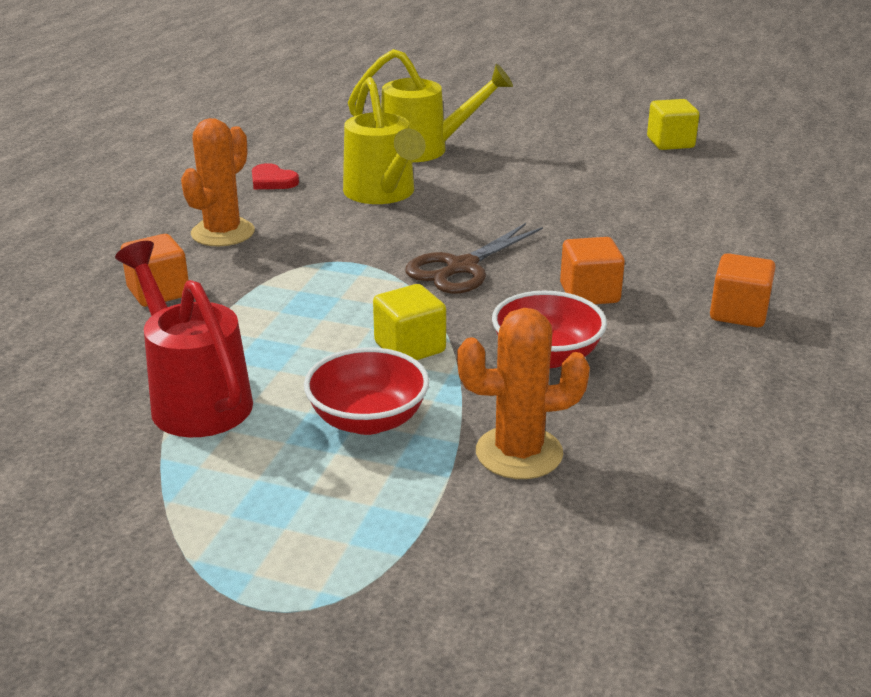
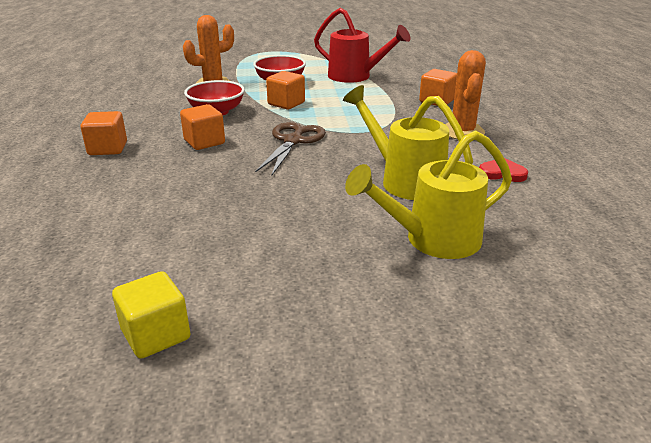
camera: 155 degrees right, 0 degrees up
(410, 347) = (286, 103): yellow cube -> orange cube

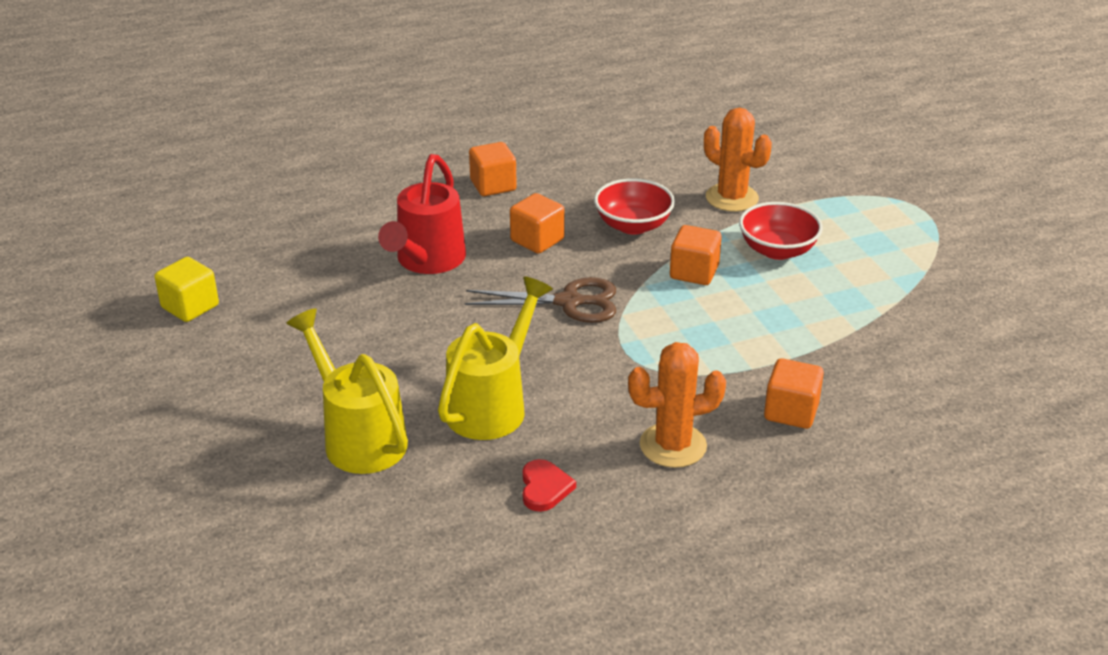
camera: 75 degrees right, 5 degrees up
(355, 77) = (854, 315): red watering can -> red watering can (427, 261)

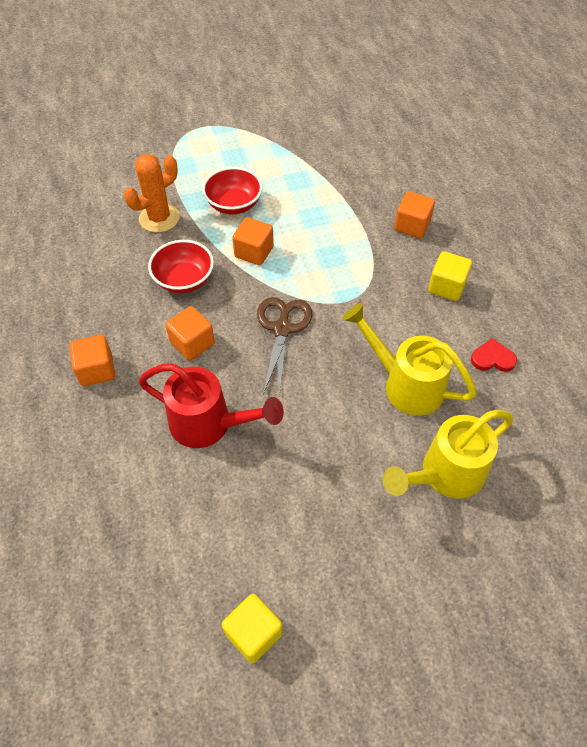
camera: 85 degrees left, 20 degrees up
(673, 445) = (446, 287): orange cactus -> yellow cube

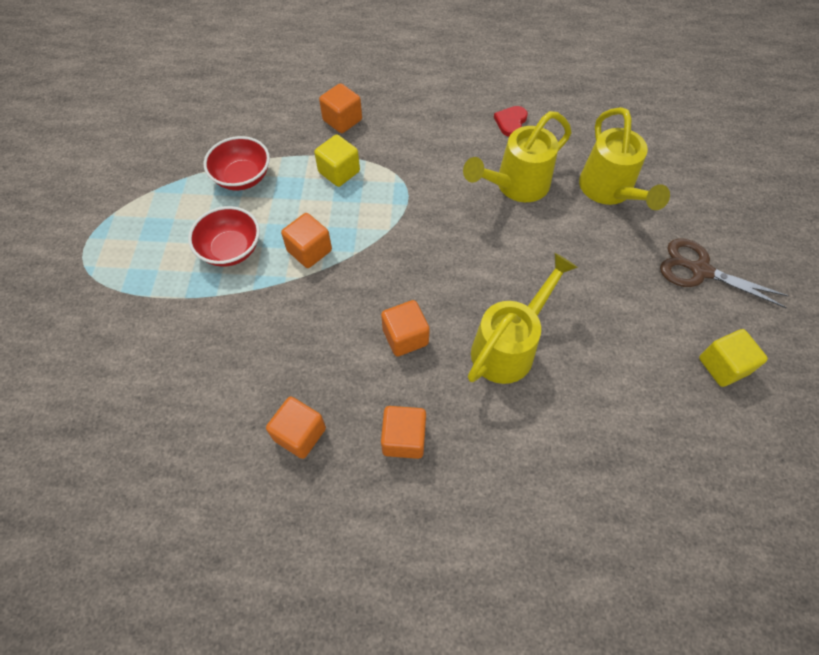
camera: 70 degrees left, 5 degrees up
(84, 302) = (300, 434): none -> orange cube
(159, 218) = (209, 326): orange cactus -> none
(184, 280) = (316, 323): red bowl -> red bowl (242, 177)
(208, 424) = (508, 347): red watering can -> yellow watering can
(282, 329) = (419, 255): brown scissors -> brown scissors (700, 270)
(446, 287) = (424, 123): yellow cube -> yellow cube (339, 172)

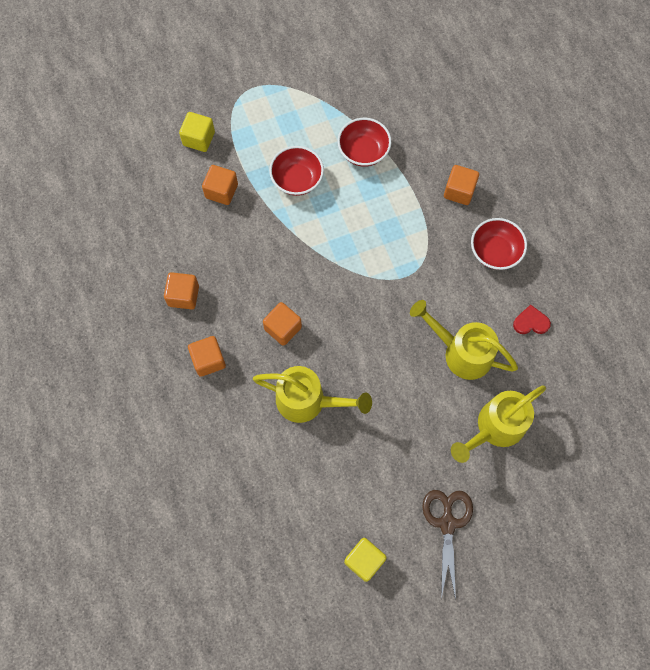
camera: 65 degrees right, 10 degrees up
(309, 251) = (322, 231): orange cube -> orange cube (221, 191)
(339, 172) = (404, 215): yellow cube -> yellow cube (199, 139)
(423, 119) = (495, 251): none -> red bowl

